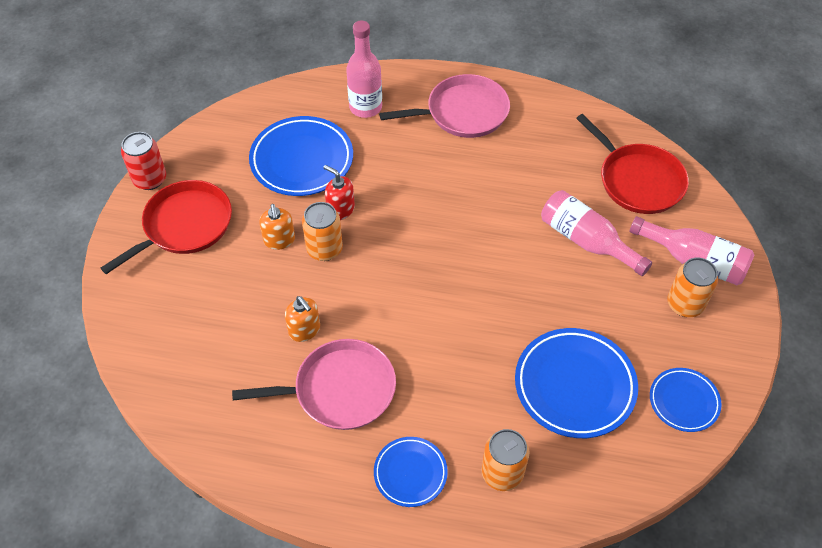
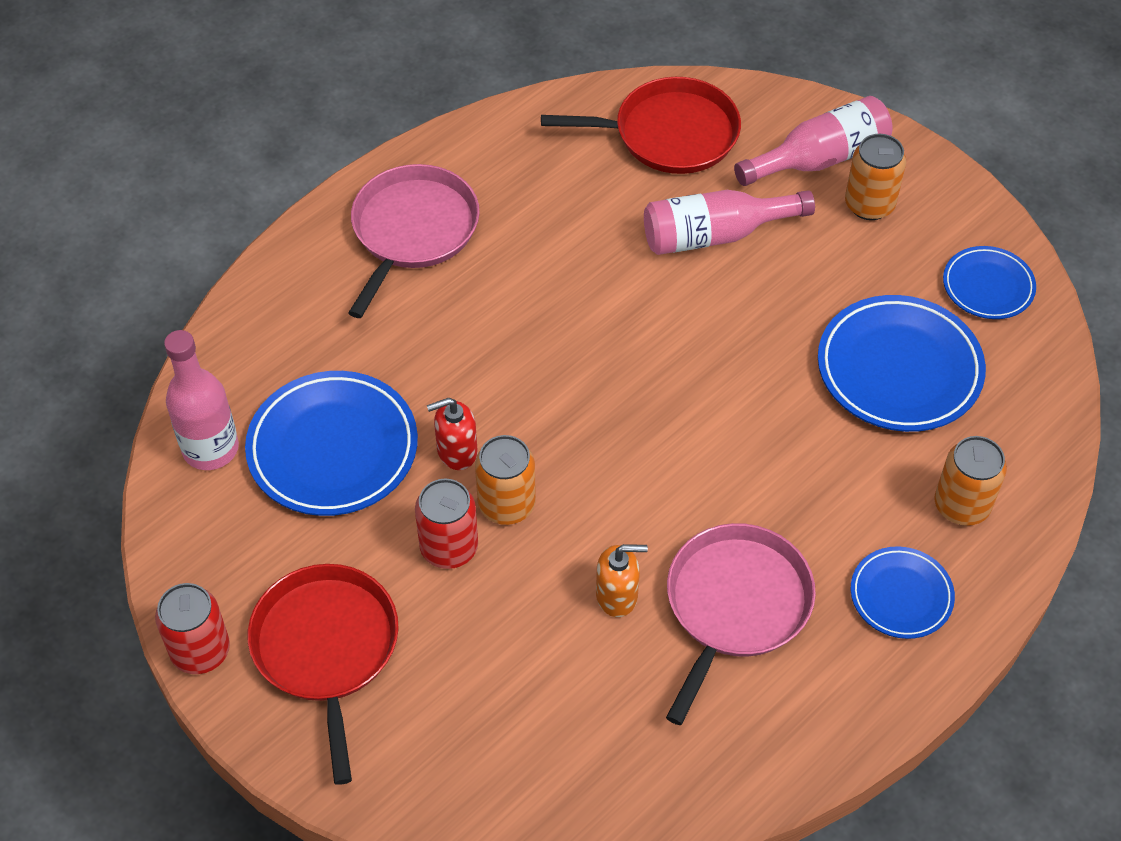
camera: 55 degrees left, 0 degrees up
(279, 240) = (449, 548): orange soap dispenser -> red can
(365, 107) = (306, 327): pink bottle -> pink bottle (210, 449)

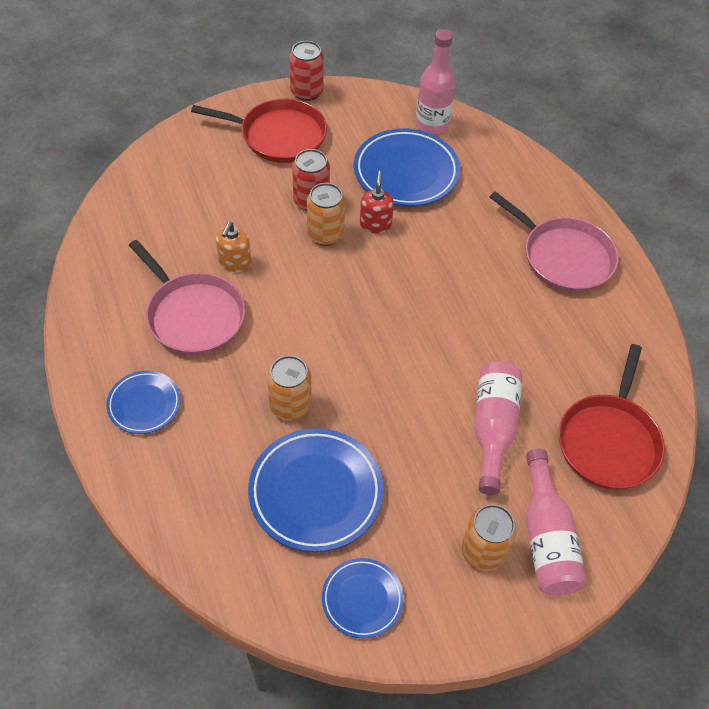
camera: 110 degrees right, 0 degrees up
(961, 505) = (185, 474): orange can -> orange can (290, 406)

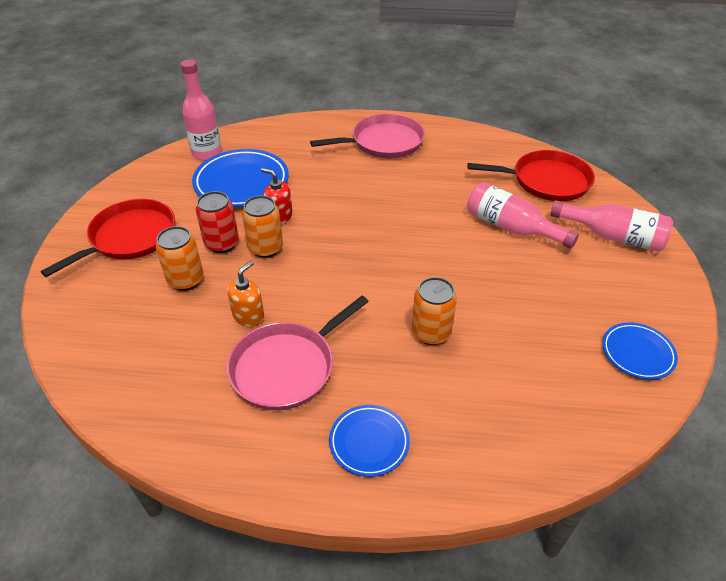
camera: 60 degrees left, 10 degrees down
(193, 315) = (287, 367): pink pan -> pink pan turned 150 degrees clockwise
(235, 262) = (249, 316): orange soap dispenser -> orange soap dispenser turned 105 degrees counterclockwise
(306, 92) = (98, 204): red can -> none
(315, 492) = (526, 346): blue plate -> none
(483, 552) = (614, 271): orange can -> orange can (186, 280)
(609, 441) = (546, 181): red pan -> red pan turned 45 degrees counterclockwise

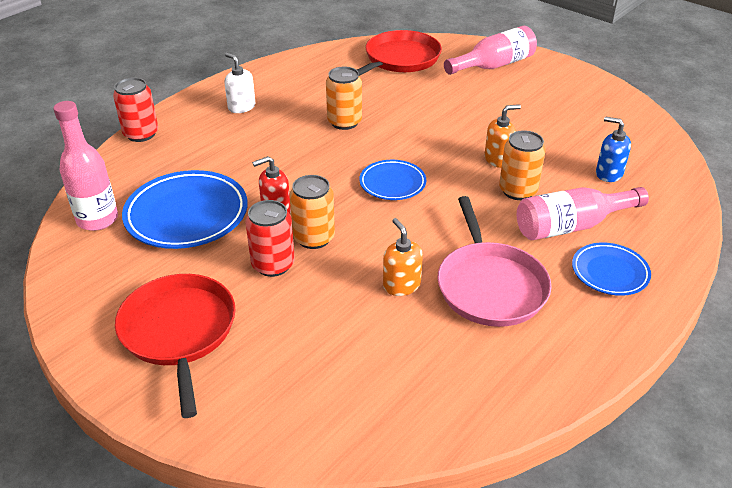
camera: 55 degrees left, 5 degrees down
(186, 280) = (303, 310): orange can -> orange can (344, 122)
(307, 121) = (141, 134): none -> red can
(383, 142) = (241, 107): pink pan -> white soap dispenser
(464, 301) = (498, 159): none -> orange soap dispenser
(511, 227) = (436, 100): pink bottle -> pink bottle (571, 226)
(524, 386) = (608, 174): none -> blue soap dispenser
(637, 353) = (615, 114): blue plate -> blue plate (392, 183)

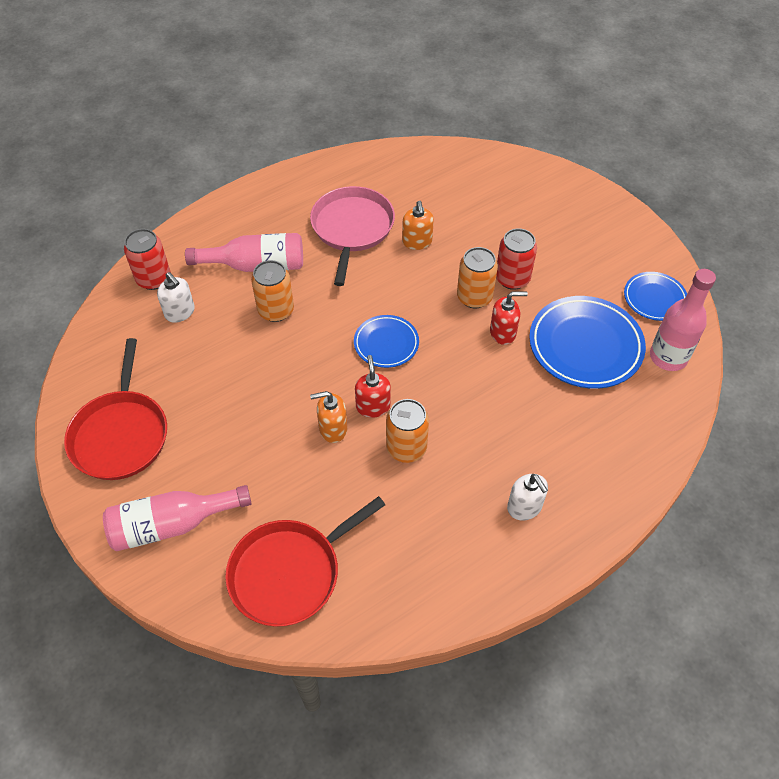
camera: 165 degrees left, 15 degrees up
(141, 134) = (645, 480): red can -> red can (154, 279)
(179, 332) = (585, 238): red pan -> red pan (121, 434)
(384, 140) = (373, 406): none -> red soap dispenser
(498, 159) = (270, 352): orange soap dispenser -> orange soap dispenser (332, 429)
(608, 174) = (180, 312): blue soap dispenser -> white soap dispenser
(610, 272) = (258, 221): blue plate -> blue plate (654, 299)

